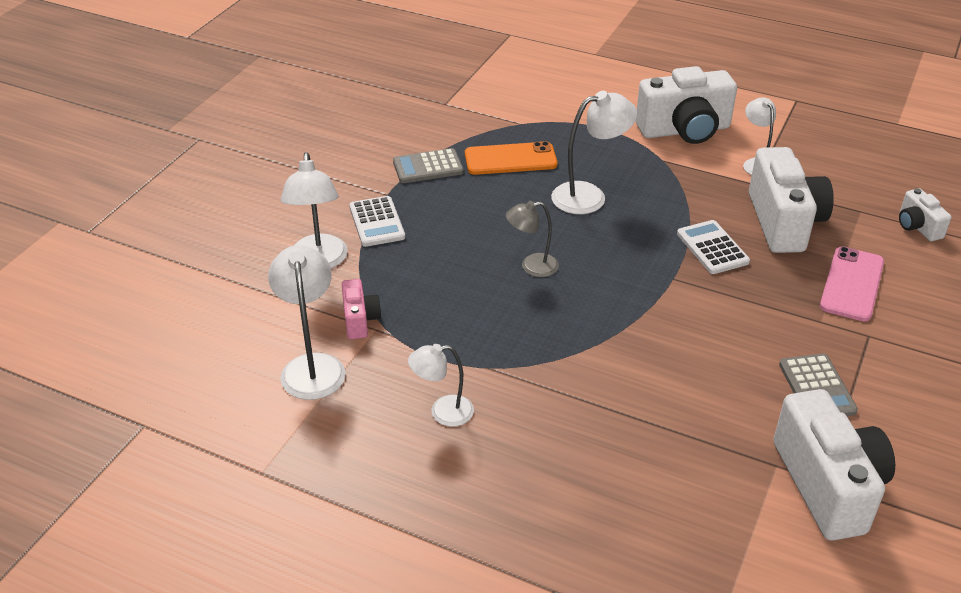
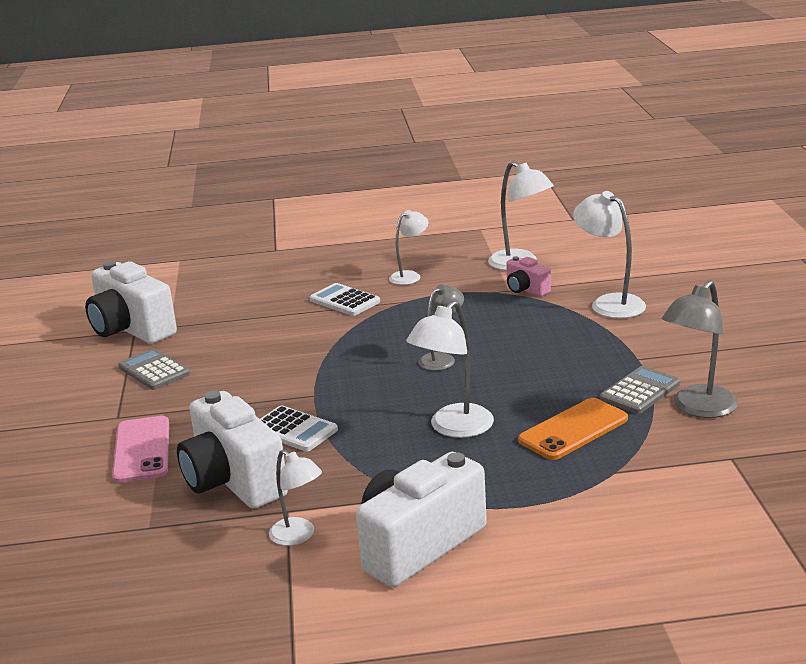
camera: 150 degrees right, 15 degrees down
(377, 222) = (610, 338): white calculator -> white calculator (345, 301)
(412, 139) = (698, 408): none -> grey lamp
(917, 227) = (77, 534): white camera -> none

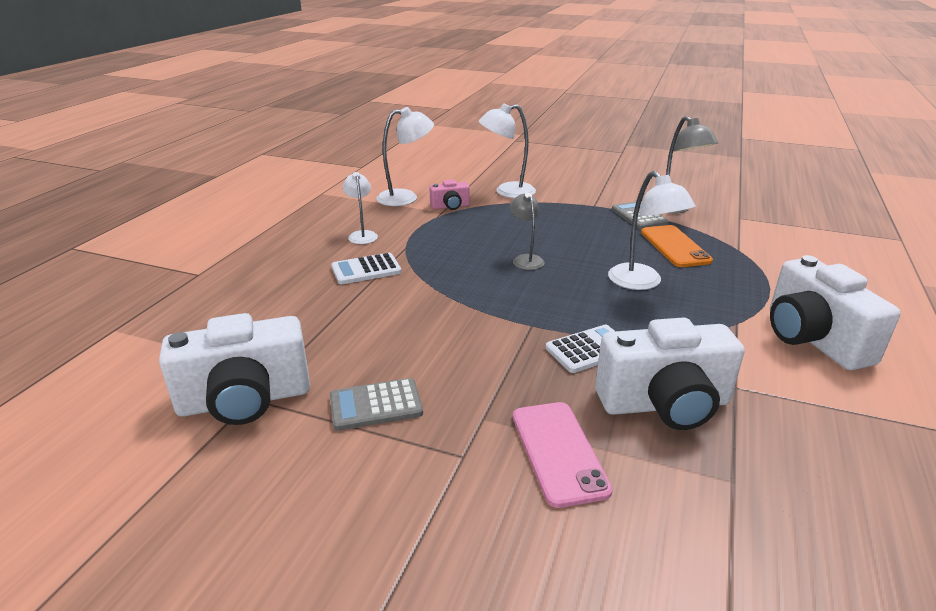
camera: 65 degrees left, 5 degrees up
(142, 450) = (559, 452): pink phone -> pink phone turned 60 degrees clockwise
(298, 536) = (782, 390): white lamp -> none

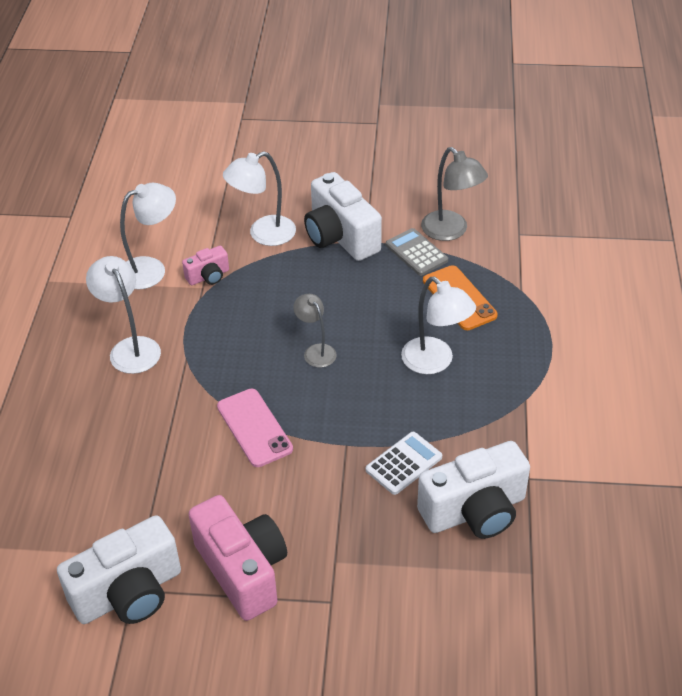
camera: 15 degrees left, 15 degrees up
(362, 235) = (130, 348): white lamp -> white lamp, size x1.57
(366, 270) = (160, 403): white calculator -> none
(376, 405) = (243, 570): grey calculator -> pink camera
(559, 452) = (402, 579): pink phone -> pink phone (254, 428)
(812, 339) = (588, 406): white camera -> white camera (340, 237)

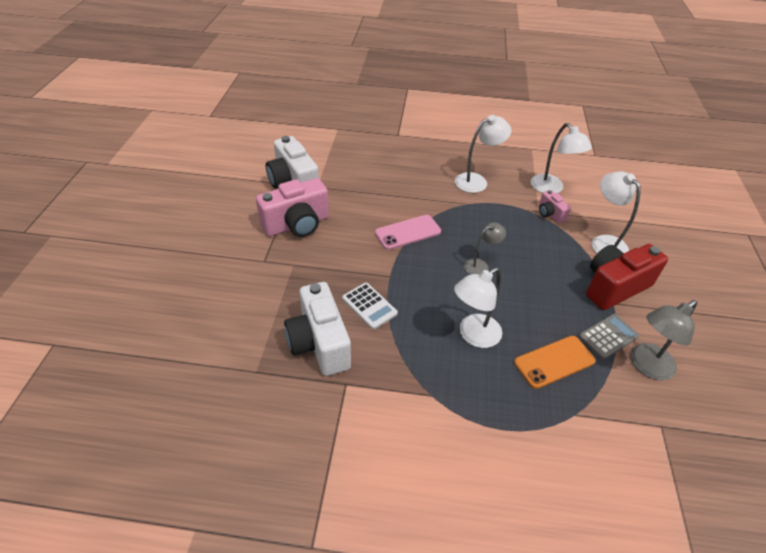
camera: 90 degrees right, 0 degrees up
(340, 237) = (614, 287): white camera -> red camera

